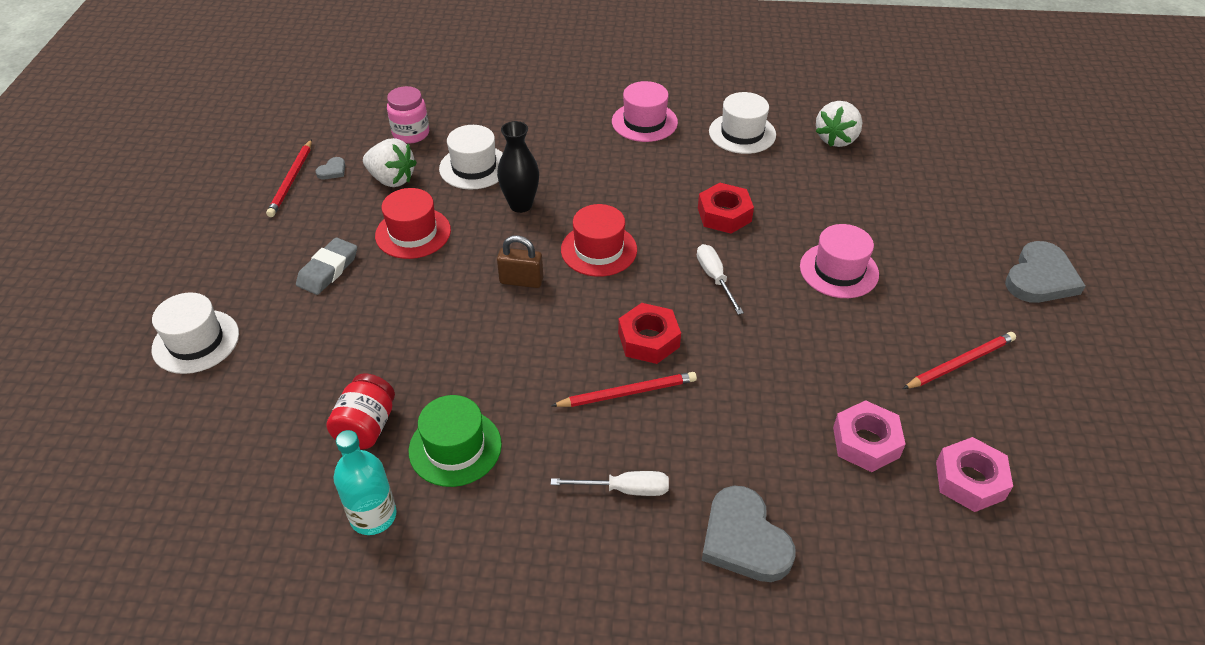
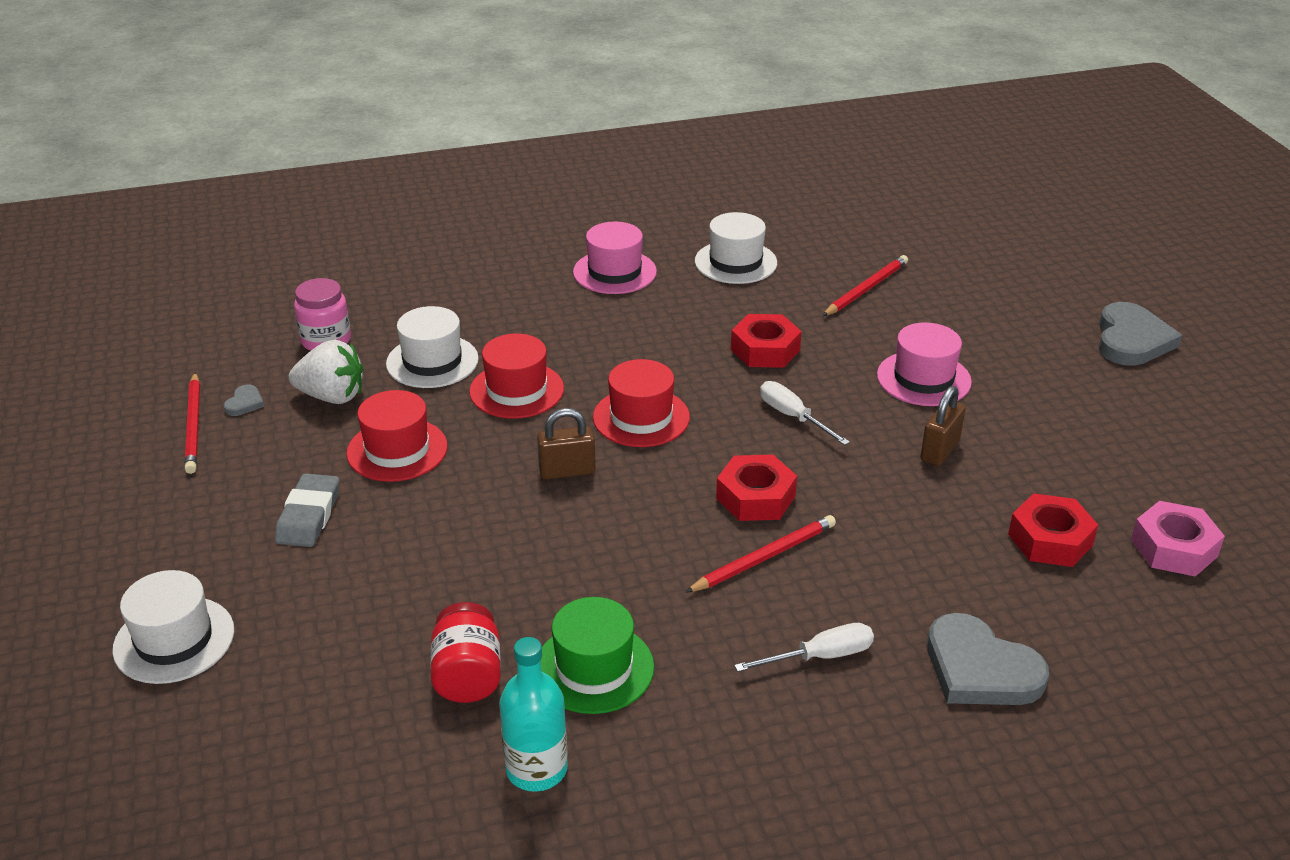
camera: 20 degrees left, 10 degrees down
(520, 205) = (516, 390): black vase -> red hat
(817, 338) = (940, 450): none -> brown padlock
(836, 139) = (844, 248): white strawberry -> none
(865, 442) = (1050, 540): pink nut -> red nut
(960, 363) = (1100, 439): red pencil -> red pencil (866, 289)

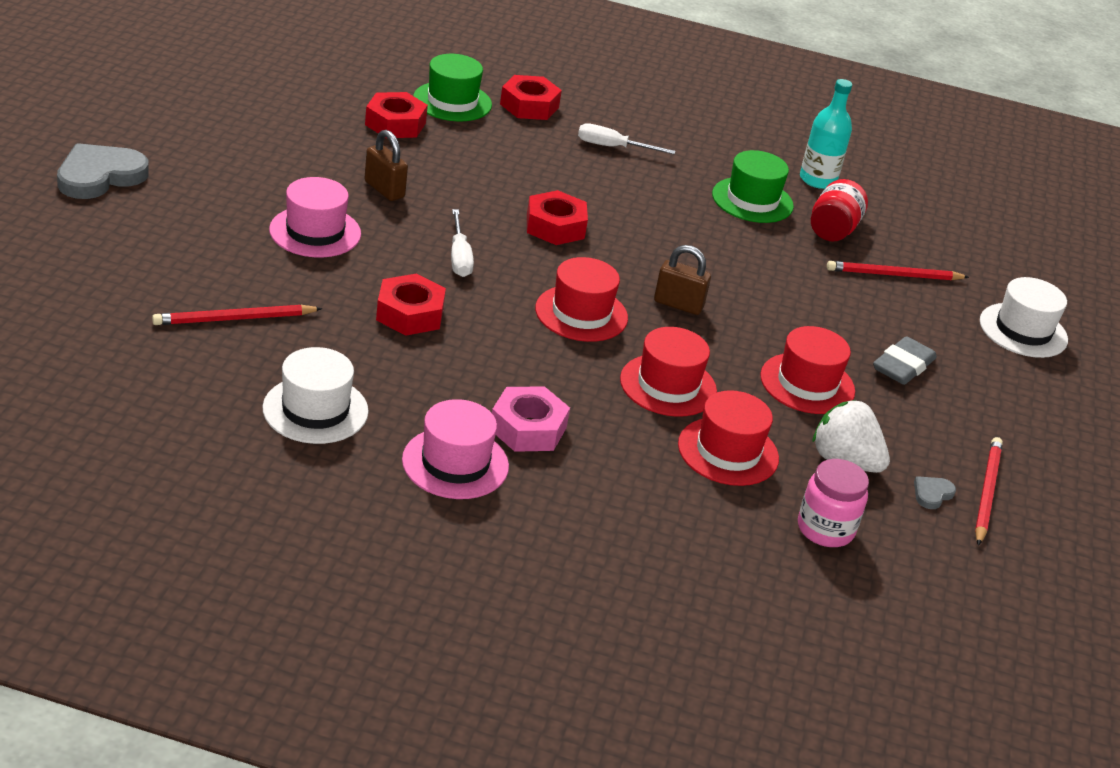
camera: 155 degrees left, 0 degrees up
(432, 361) = (728, 451): white hat -> red hat
(764, 557) = (590, 197): red pencil -> red pencil (893, 275)
(940, 450) = (384, 189): brown padlock -> brown padlock turned 75 degrees clockwise
(980, 669) = (529, 106): grey heart -> red nut
(1054, 615) = (452, 101): none -> green hat
(1173, 548) = (328, 89): pink nut -> pink nut (528, 428)

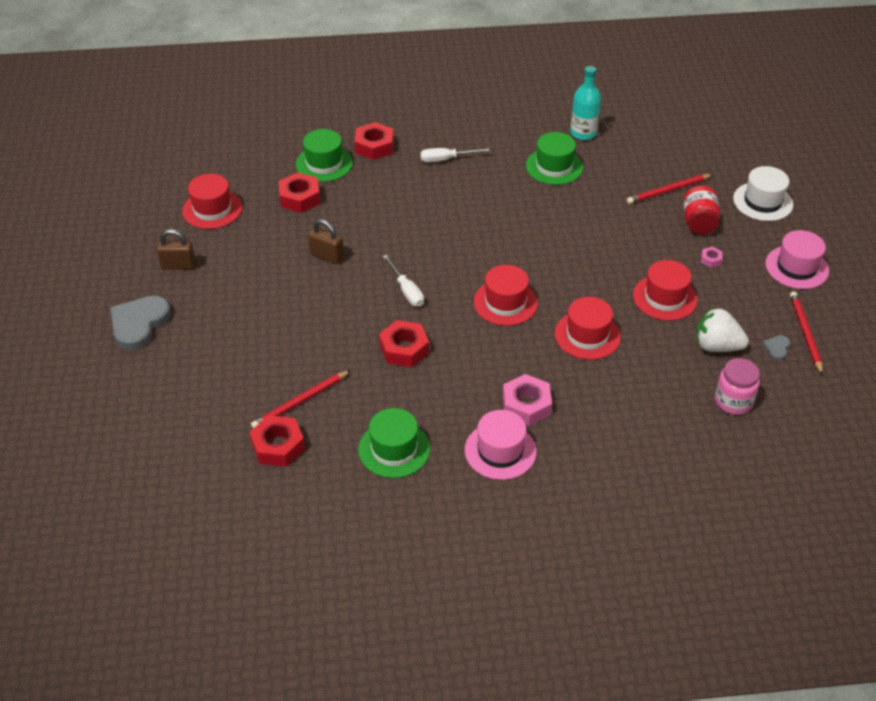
camera: 15 degrees left, 10 degrees up
(315, 232) = (305, 309): pink hat -> pink hat (796, 267)
(315, 410) = (394, 449): white hat -> green hat
(555, 226) = (449, 240): red nut -> red nut (278, 446)
(678, 304) = (557, 270): brown padlock -> brown padlock (178, 265)
(728, 451) = (649, 369): red hat -> red hat (212, 209)
(833, 230) = (614, 170): red jar -> red jar (699, 223)
(903, 366) = (710, 259): grey eraser -> pink nut

